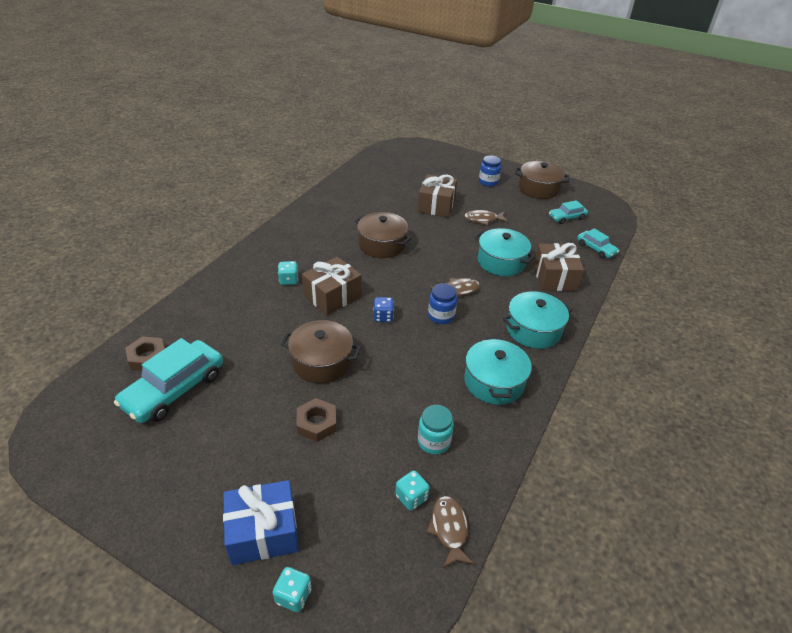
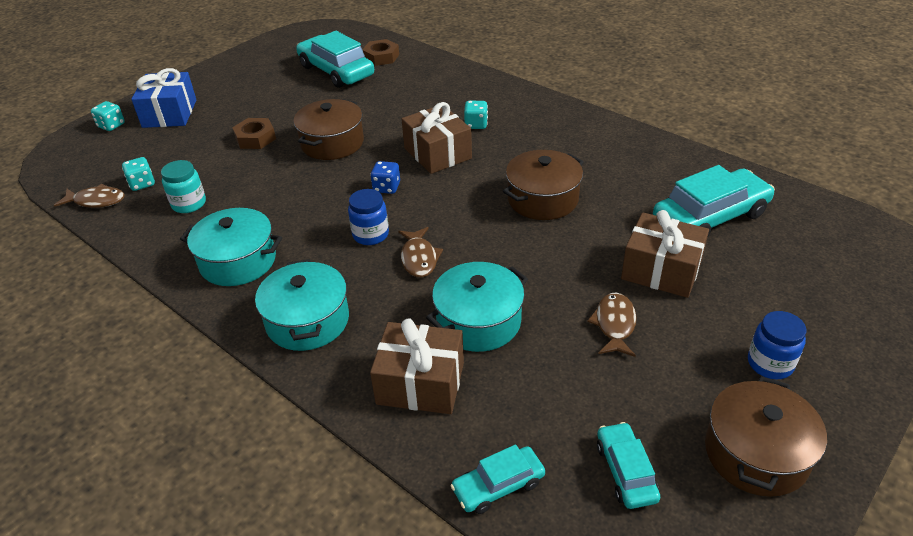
camera: 105 degrees right, 0 degrees up
(386, 189) = (710, 217): none -> turquoise car

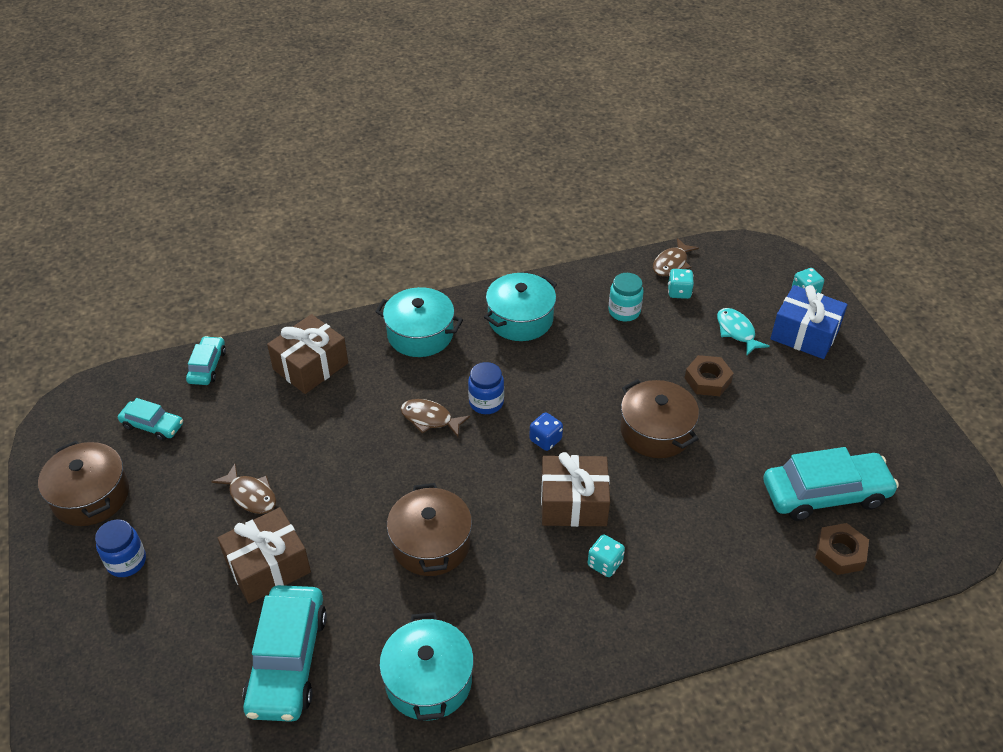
camera: 120 degrees right, 5 degrees up
(184, 142) = (737, 331): none -> turquoise fish
(478, 321) = (332, 420): turquoise pot -> turquoise pot (428, 680)

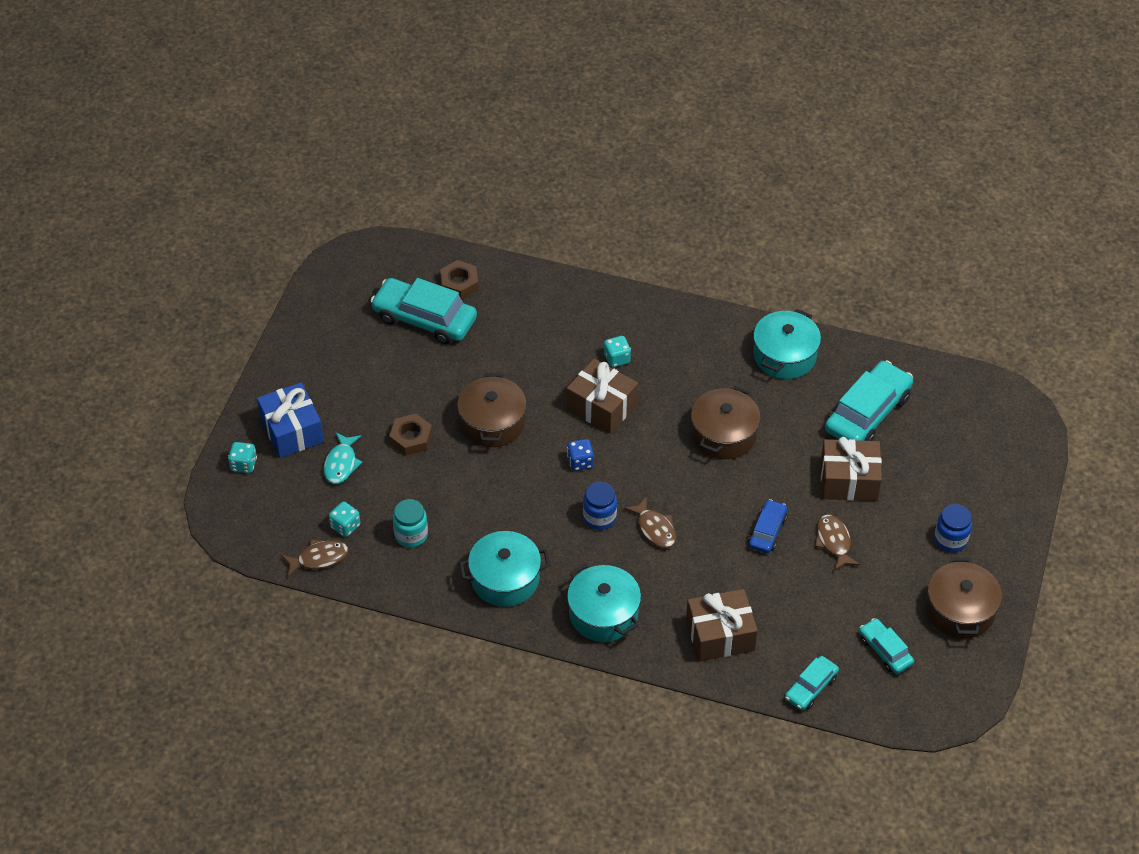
camera: 145 degrees left, 5 degrees up
(323, 471) = (767, 531): none -> blue car

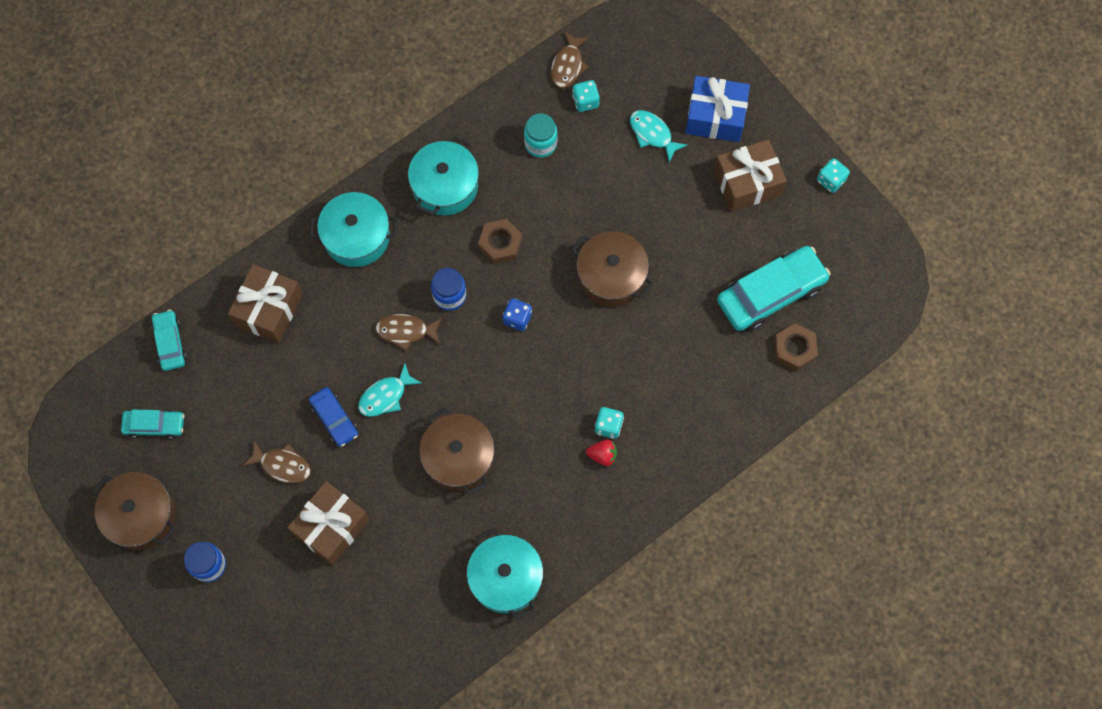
camera: 125 degrees right, 20 degrees up
(244, 464) = (704, 62): turquoise dice -> turquoise dice (831, 180)
(411, 438) = (641, 202): brown nut -> brown nut (500, 243)
(602, 407) = (563, 376): brown gift -> brown gift (747, 183)
(642, 350) = (602, 455): none -> red strawberry
(718, 509) = (385, 396): none -> turquoise fish
(867, 413) = (388, 602): turquoise car -> none

